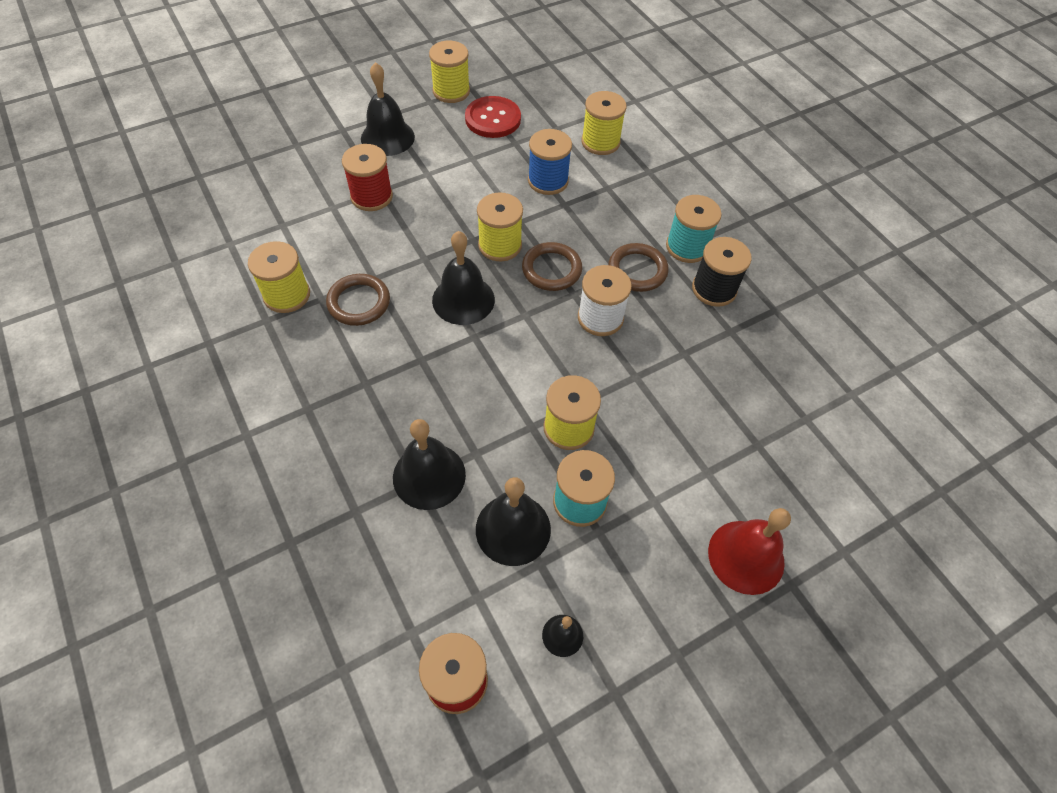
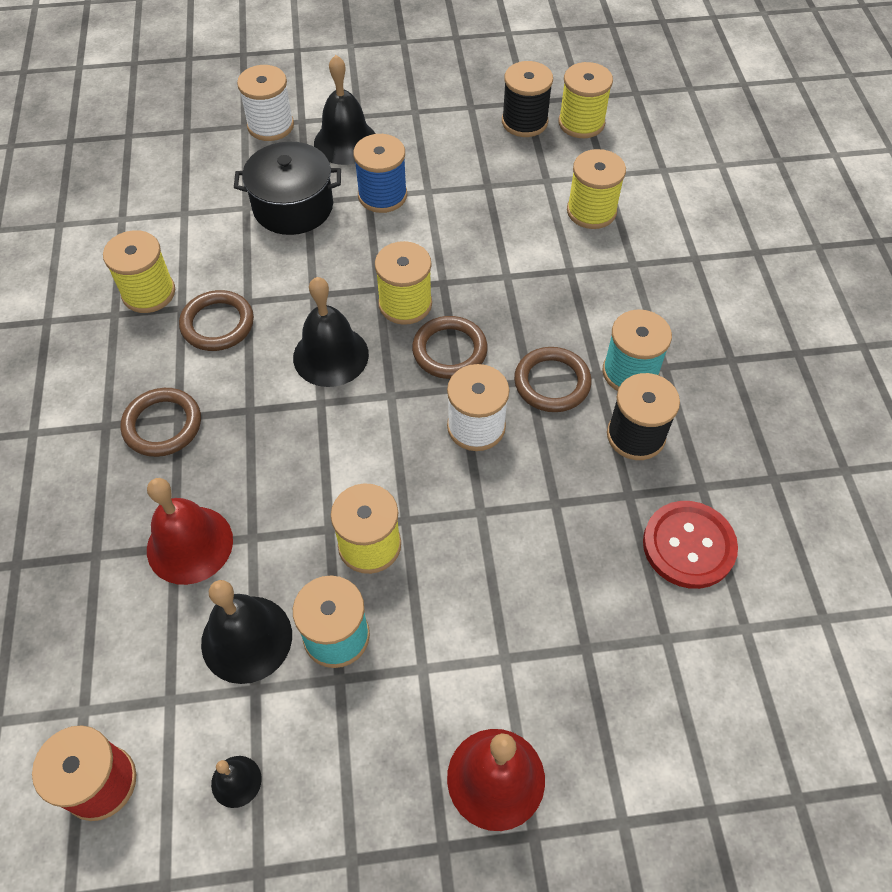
camera: 25 degrees right, 0 degrees up
(319, 139) = (270, 126): none -> white spool
(356, 393) = (162, 425): none -> brown ring
(371, 196) = (293, 206): red spool -> black pot
(429, 476) = (190, 544): black bell -> red bell
(451, 91) = (445, 105): yellow spool -> yellow spool (581, 123)
(493, 119) = (476, 150): red button -> red button (688, 546)
(518, 90) = (524, 122): none -> black spool
(548, 181) = (502, 242): blue spool -> blue spool (382, 195)

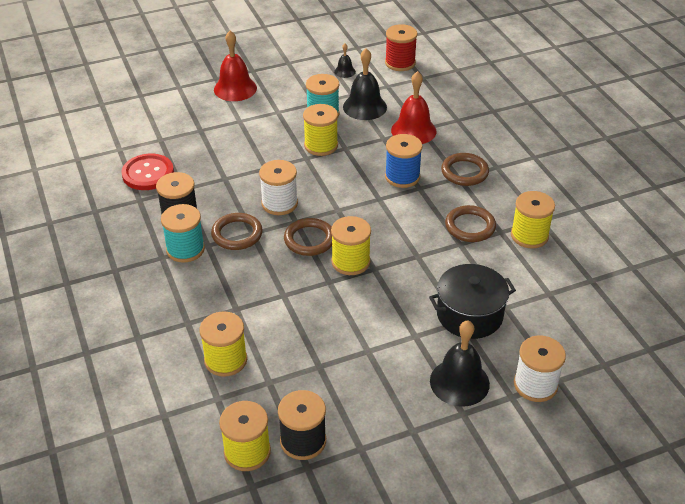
camera: 165 degrees right, 15 degrees down
(330, 355) = (386, 223): black bell -> none
(382, 195) = (403, 338): blue spool -> blue spool (402, 177)

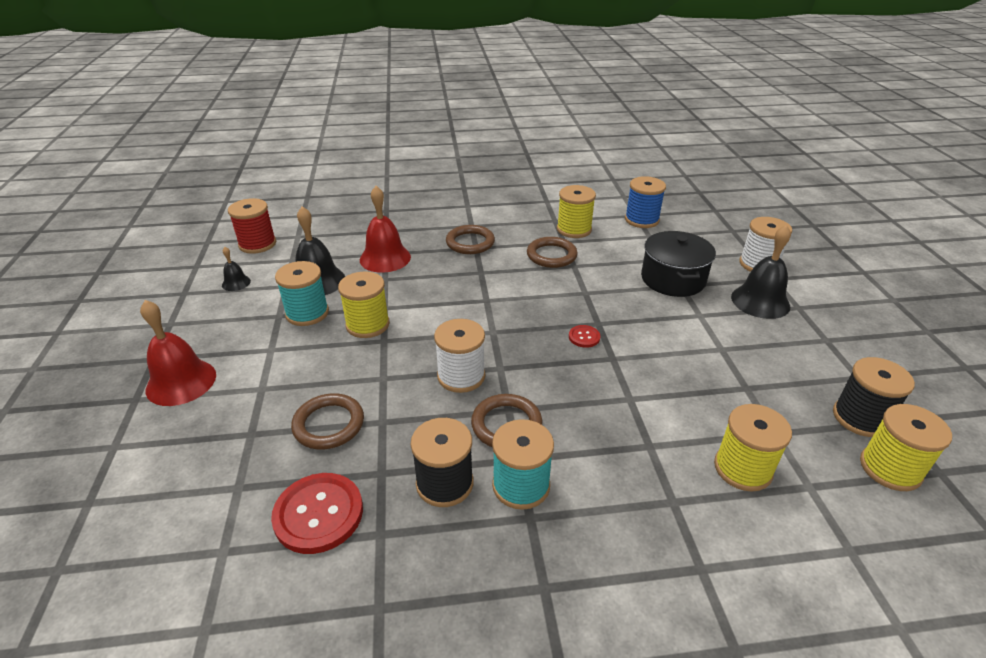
camera: 75 degrees left, 5 degrees down
(309, 240) = (538, 362): brown ring -> brown ring (329, 424)
(350, 262) = (584, 337): yellow spool -> red button
(402, 177) = (457, 279): blue spool -> blue spool (641, 220)

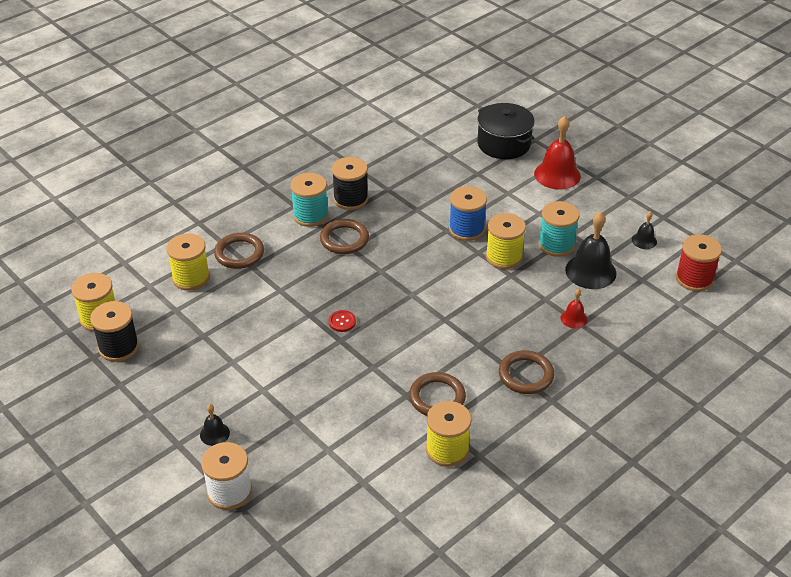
camera: 145 degrees right, 5 degrees up
(318, 514) = (397, 163): red button -> none
(329, 424) = (443, 195): brown ring -> brown ring (239, 253)
(385, 258) = (573, 318): red bell -> red bell, size x0.51
(461, 376) = (400, 253): white spool -> none
(641, 220) = (388, 508): blue spool -> blue spool (466, 229)
(673, 279) = (305, 423): black pot -> black pot (503, 144)
(760, 301) = (214, 434): black bell -> black bell, size x0.51

